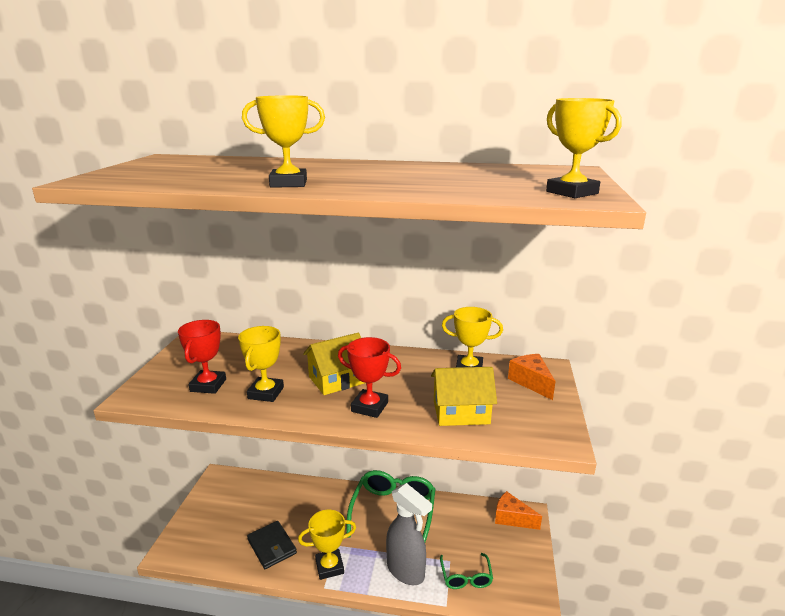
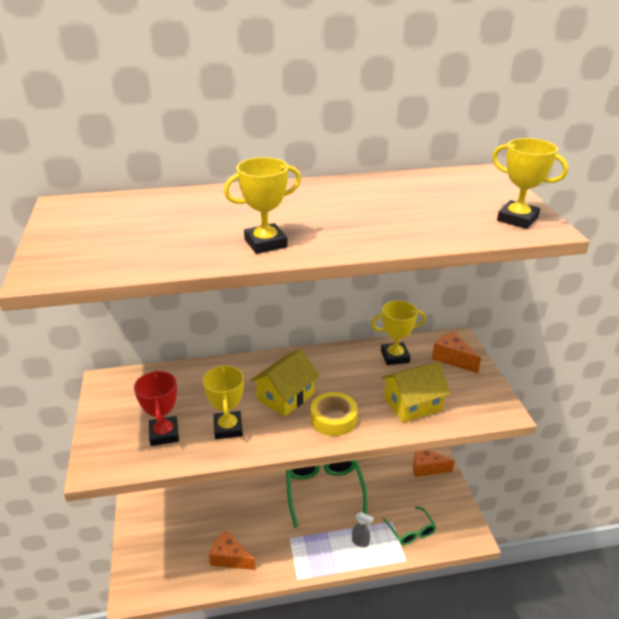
camera: 20 degrees left, 10 degrees up
(272, 546) = (230, 558): black wallet -> orange cheese
(329, 567) = (293, 559): yellow trophy -> none
(369, 407) = (333, 419): red trophy -> yellow tape
(406, 571) = (360, 542): grey spray bottle -> grey spray bottle, size x0.45

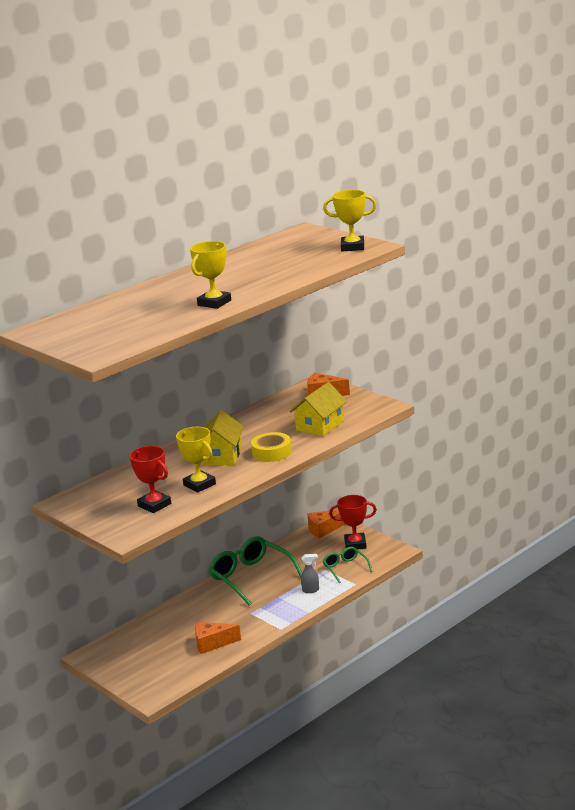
camera: 30 degrees left, 10 degrees down
(395, 356) = (279, 408): yellow trophy -> none
(411, 531) = (345, 568): green glasses -> green glasses turned 150 degrees counterclockwise
(441, 504) = (355, 544): none -> red trophy

